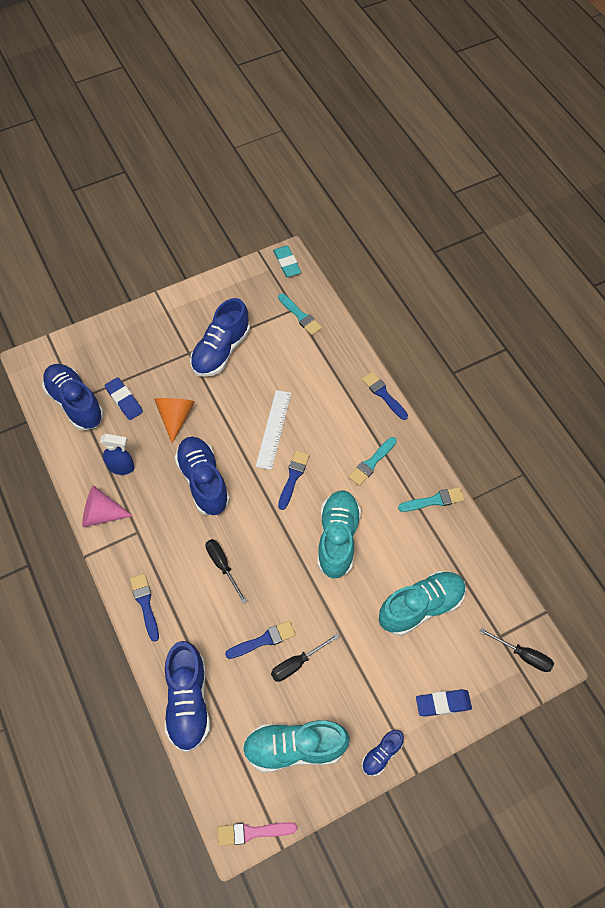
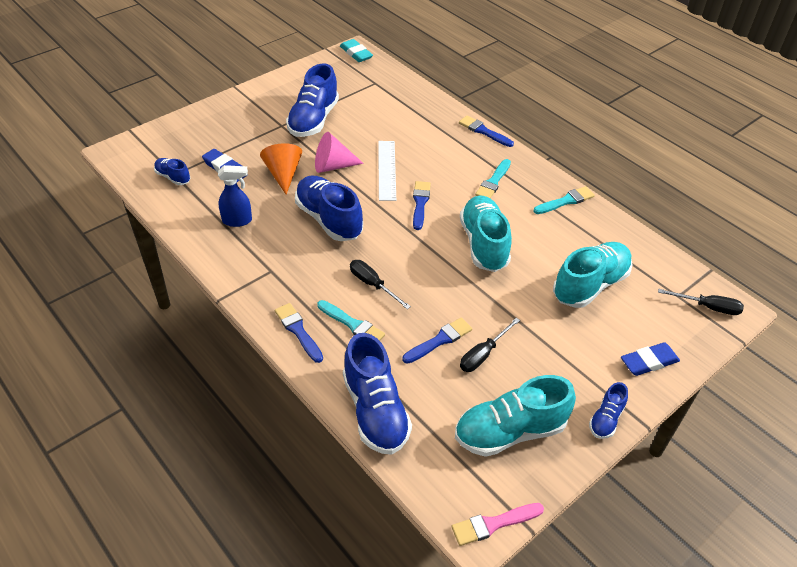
camera: 15 degrees left, 15 degrees down
(75, 403) = (173, 177): blue shoe -> blue shoe, size x0.50
(101, 514) = (226, 262): pink cone -> pink cone (333, 166)
(300, 316) = (382, 87): turquoise brush -> turquoise brush (352, 324)

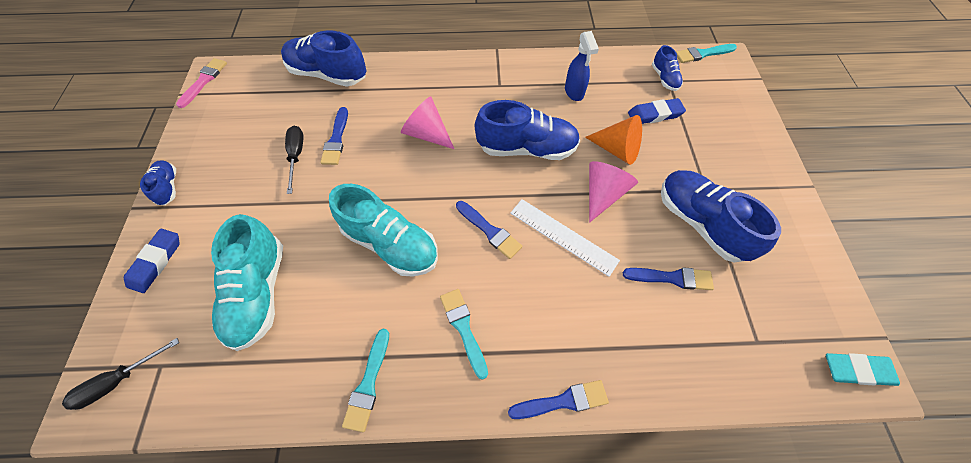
camera: 130 degrees right, 15 degrees up
(173, 177) = (664, 78): blue shoe -> blue shoe turned 90 degrees clockwise
(237, 221) = (574, 92): blue spray bottle -> blue spray bottle turned 45 degrees counterclockwise
(298, 331) = (428, 72): blue brush -> blue brush (671, 278)
(352, 324) = (404, 101): turquoise brush -> turquoise brush (702, 54)
(372, 284) = (427, 134): black screwdriver -> pink cone
(510, 431) = (233, 127): turquoise shoe -> none

